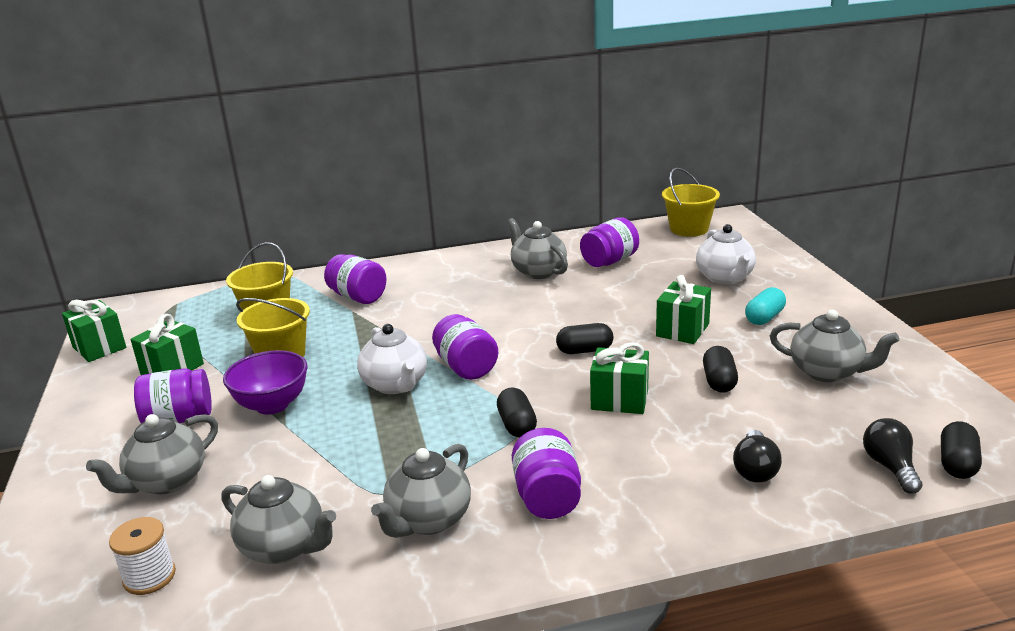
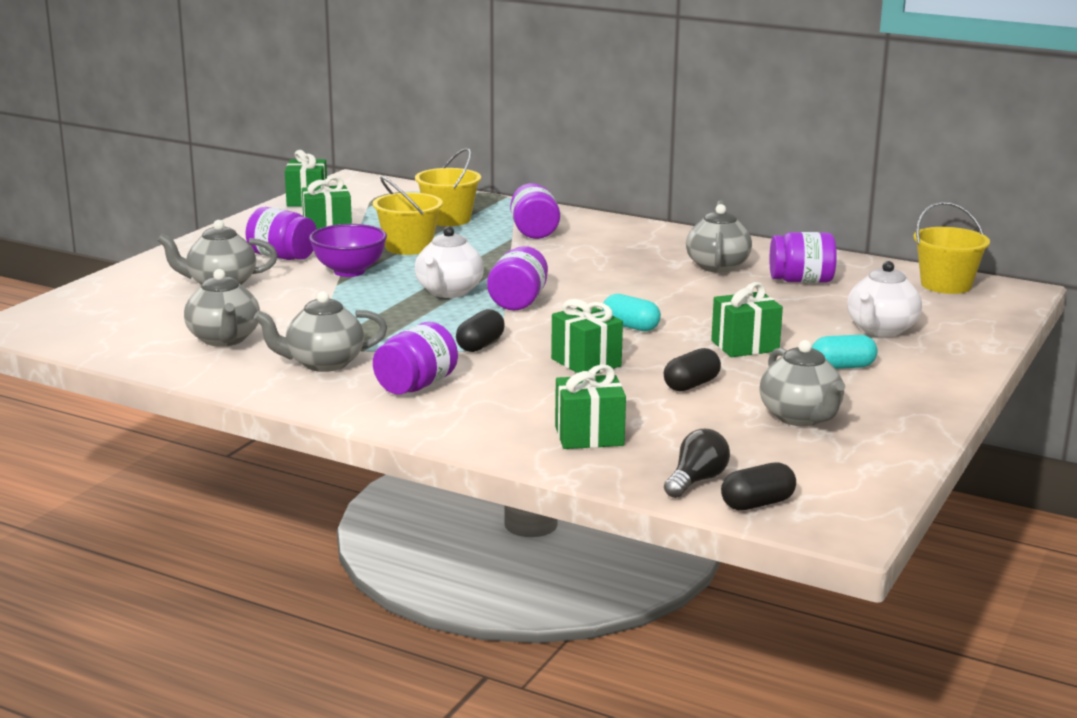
camera: 40 degrees right, 5 degrees down
(149, 577) = (138, 321): white spool -> none
(585, 350) = (630, 326): black capsule -> turquoise capsule
(755, 469) = (589, 436): black light bulb -> green gift

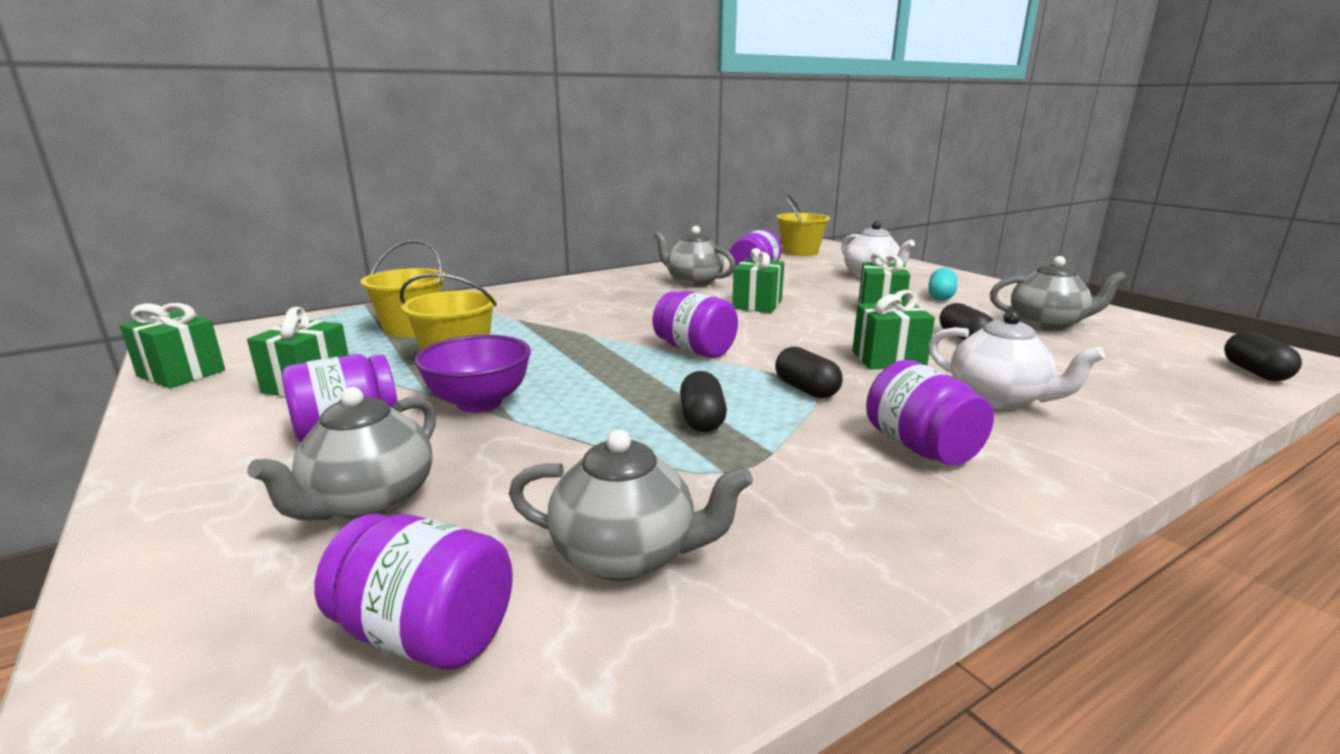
camera: 60 degrees left, 0 degrees up
(323, 363) = (803, 491): grey teapot -> none
(391, 326) = (702, 419): none -> black capsule
(448, 292) = (626, 370): white teapot -> white teapot (998, 399)
(534, 232) = (515, 309): purple jar -> purple jar (426, 634)
(589, 436) = (1095, 397): green gift -> green gift (757, 304)
(630, 326) = (806, 328): turquoise capsule -> none
(696, 481) = (1207, 381): black light bulb -> none

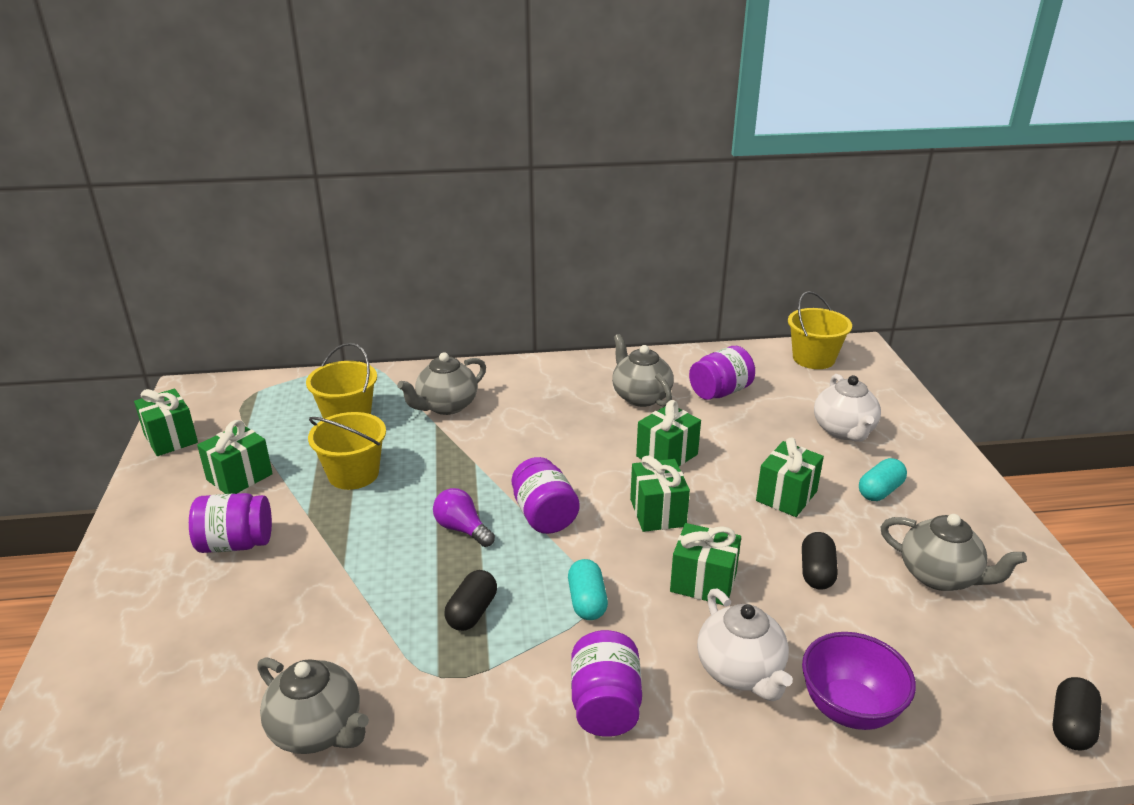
camera: 25 degrees right, 10 degrees up
(369, 502) = (211, 624): grey teapot -> grey teapot (446, 406)
(426, 634) = (181, 745): purple jar -> none
(479, 403) = (334, 538): purple bowl -> purple bowl (849, 708)
(622, 371) = (462, 529): none -> purple light bulb
(793, 332) = (657, 512): none -> green gift
(806, 389) = (587, 601): black capsule -> turquoise capsule

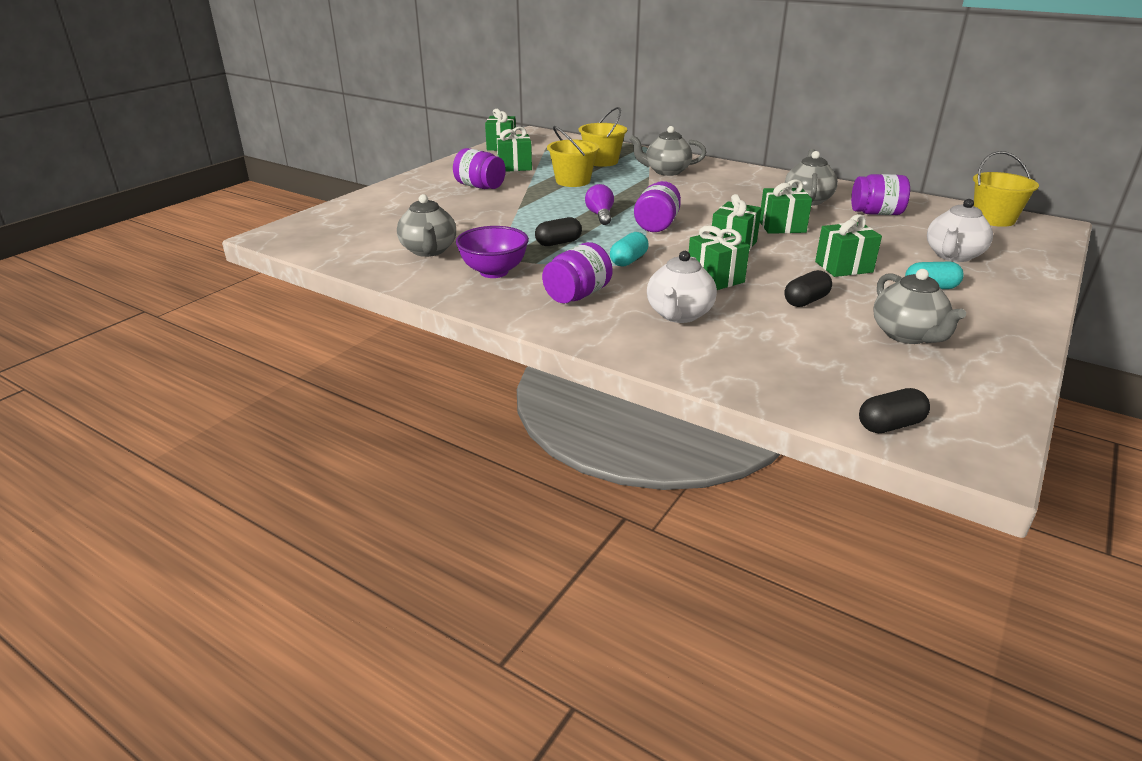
camera: 40 degrees right, 0 degrees up
(849, 708) = (727, 353): purple bowl -> purple bowl (494, 272)

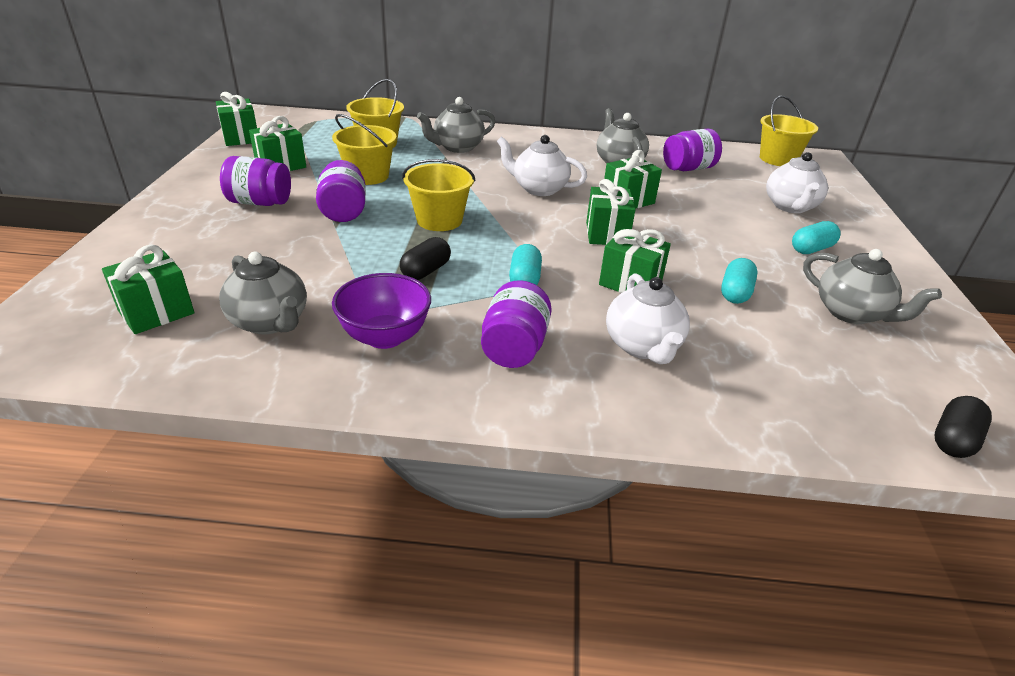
camera: 30 degrees left, 5 degrees up
(600, 215) = (439, 220): purple light bulb -> yellow bucket
(657, 225) = (510, 222): purple jar -> purple jar (343, 211)
(707, 208) = (539, 189): none -> white teapot
(806, 301) = (735, 293): black capsule -> turquoise capsule
(843, 267) = (724, 240): green gift -> green gift (156, 312)

